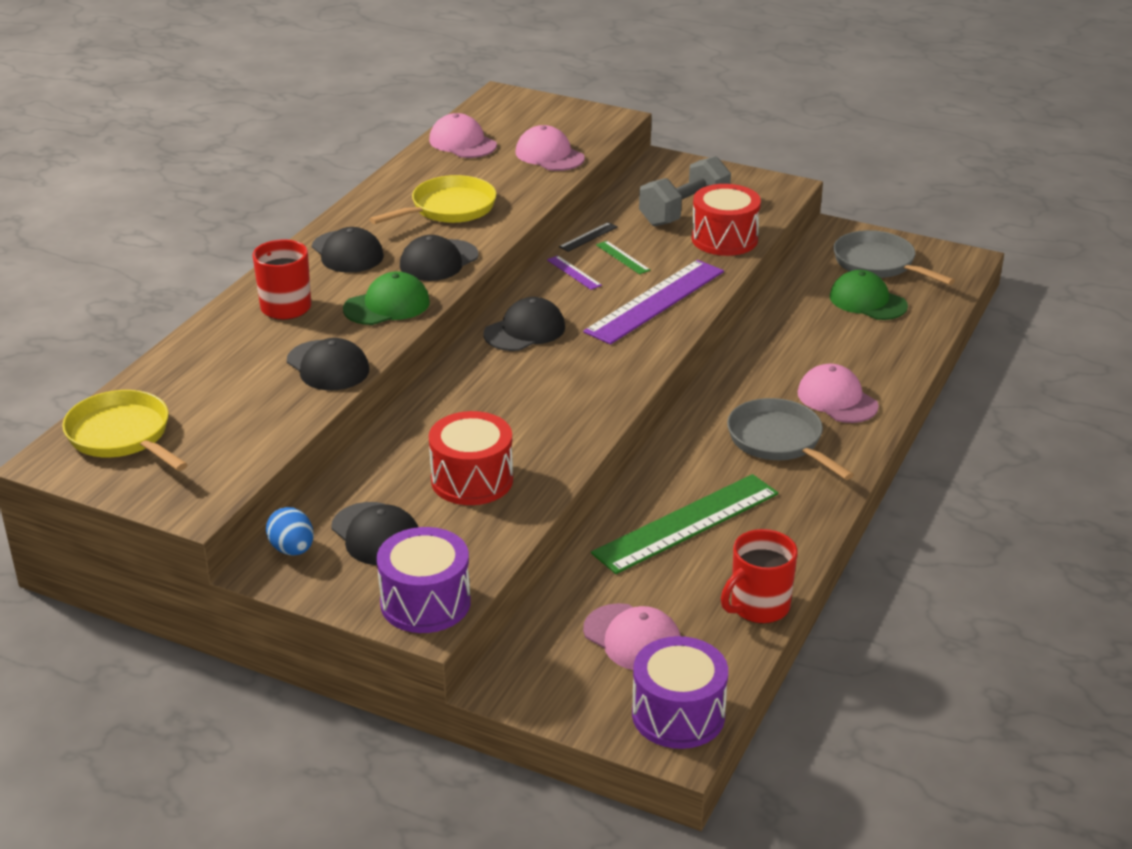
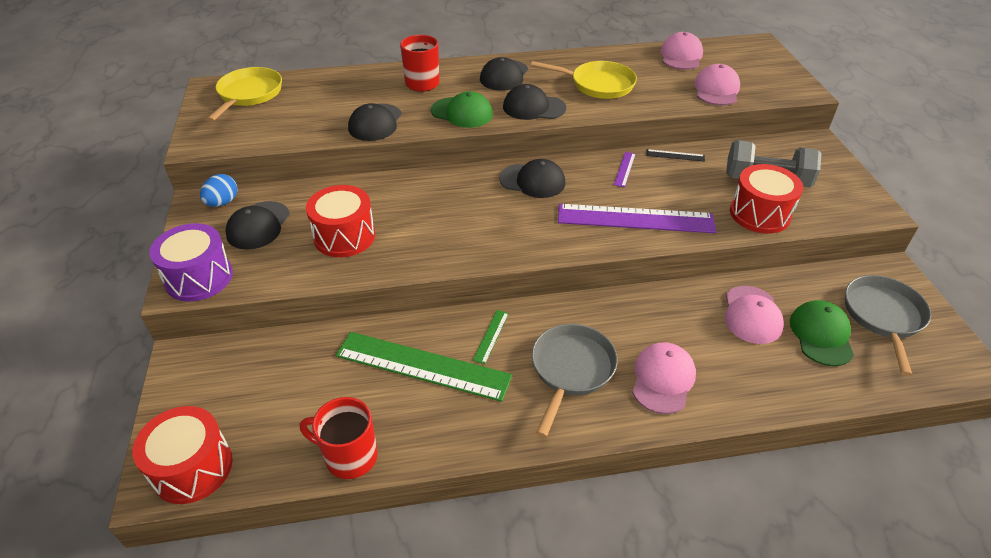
camera: 55 degrees right, 10 degrees up
(622, 257) = (670, 180): green ruler -> green ruler (491, 336)
(632, 638) = (268, 400): pink cap -> pink cap (752, 315)
(678, 714) = (192, 468): purple drum -> red drum

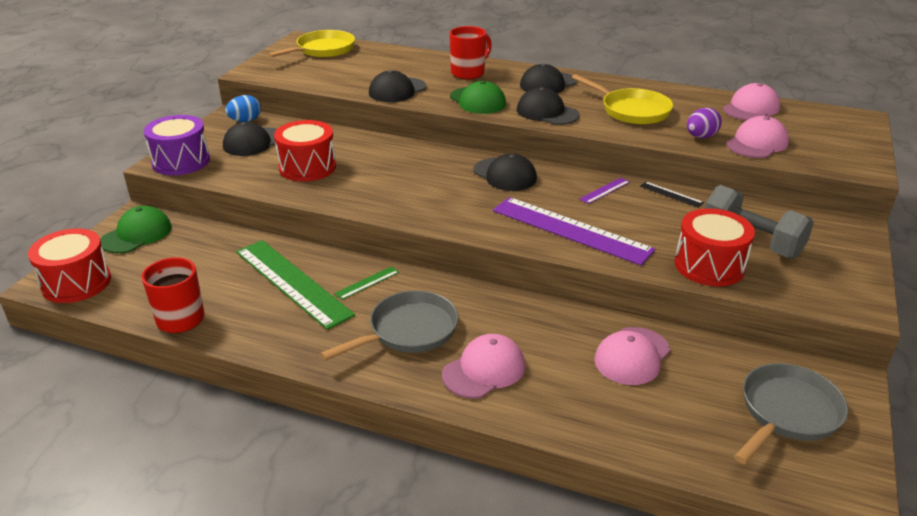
camera: 30 degrees right, 10 degrees down
(673, 96) = (701, 137): none -> purple egg
(821, 335) = (692, 400): green cap -> green cap (137, 234)

